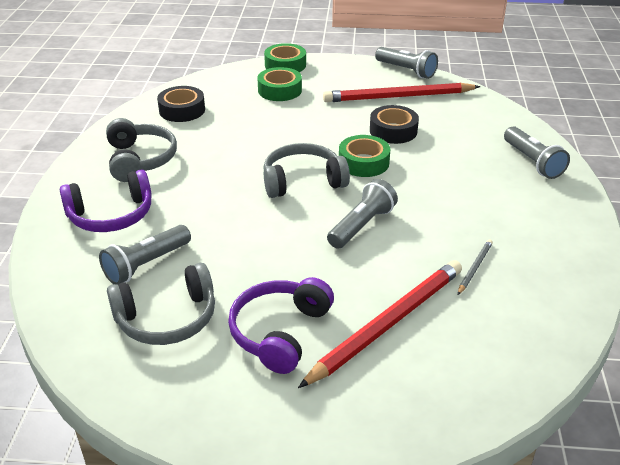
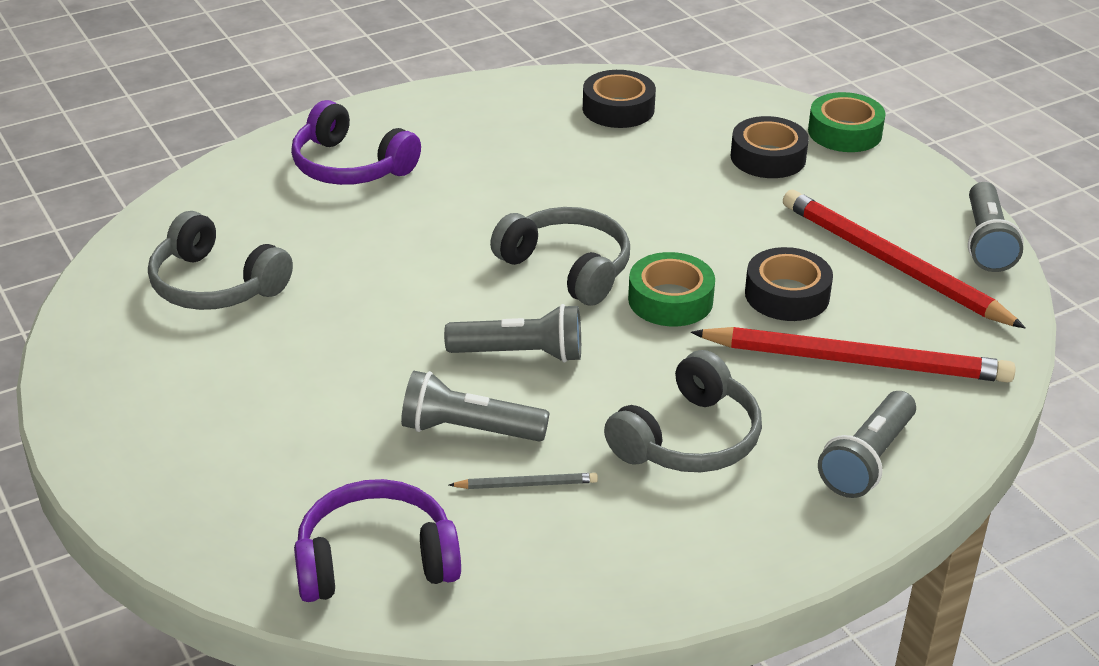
camera: 55 degrees right, 0 degrees up
(140, 160) = (475, 132): grey headphones -> grey headphones (688, 438)
(146, 265) = (288, 230): grey flashlight -> grey flashlight (468, 430)
(280, 90) = (768, 157): green tape -> black tape
(280, 332) = (259, 371): purple headphones -> purple headphones (376, 561)
(387, 323) = (345, 447): red pencil -> red pencil (857, 361)

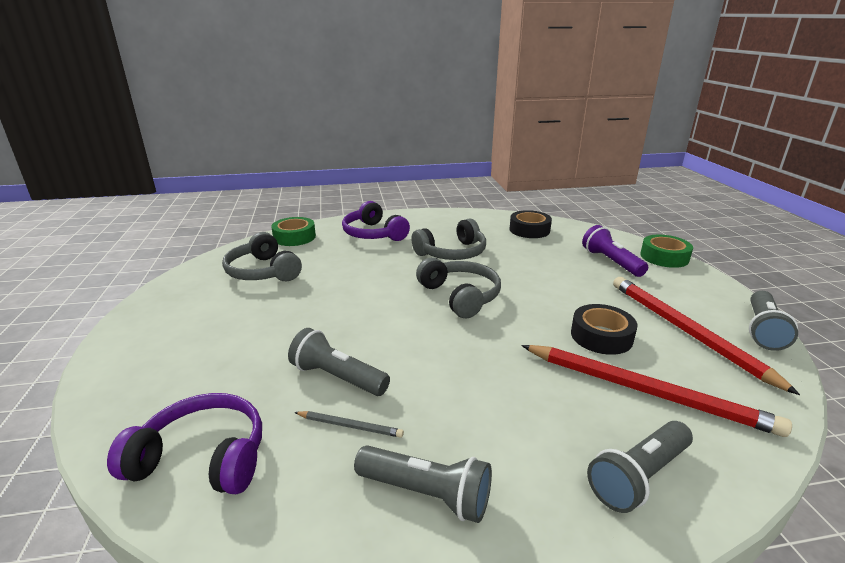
camera: 20 degrees right, 10 degrees down
(521, 354) = (403, 337): grey flashlight -> grey flashlight (427, 494)
(670, 300) = (517, 325): green tape -> green tape (294, 237)
(688, 438) = (489, 420): grey headphones -> grey headphones (452, 253)
(768, 157) = (610, 262): black tape -> purple flashlight

